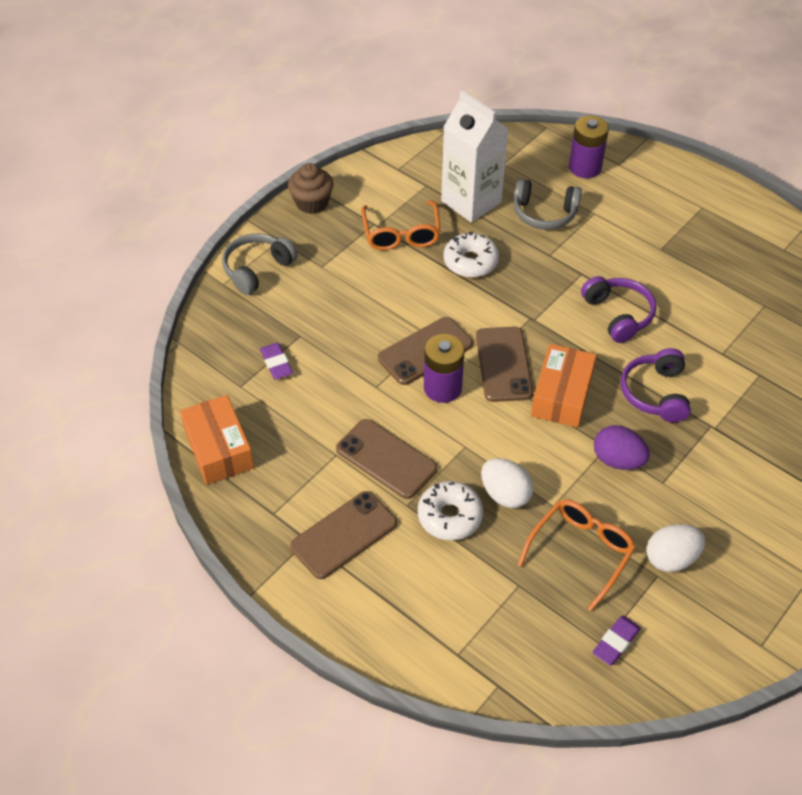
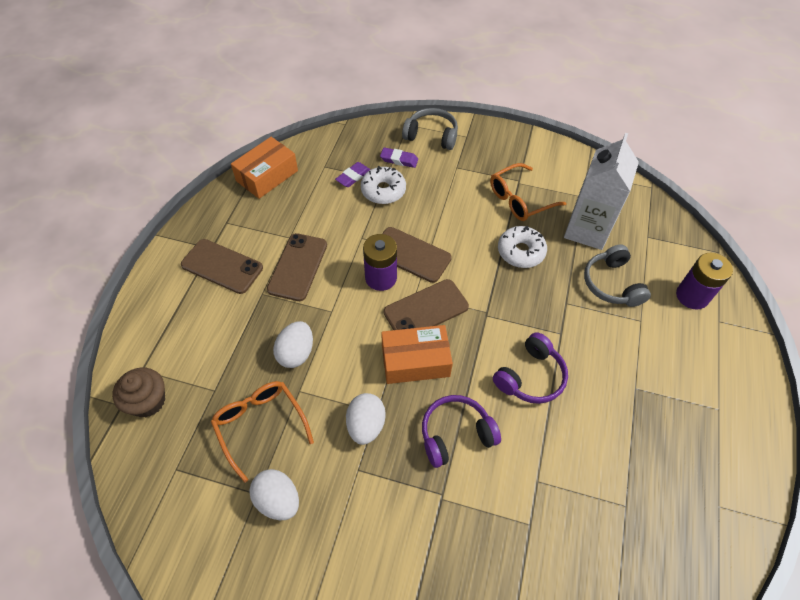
camera: 65 degrees right, 5 degrees up
(312, 203) = (514, 139): brown cupcake -> brown cupcake (148, 401)
(450, 516) = (261, 323): white donut -> white donut (383, 190)
(581, 552) = (260, 425): orange glasses -> orange glasses turned 135 degrees counterclockwise
(615, 642) = (180, 479): purple eraser -> purple eraser (399, 160)
(617, 460) = (366, 425): purple egg -> white egg

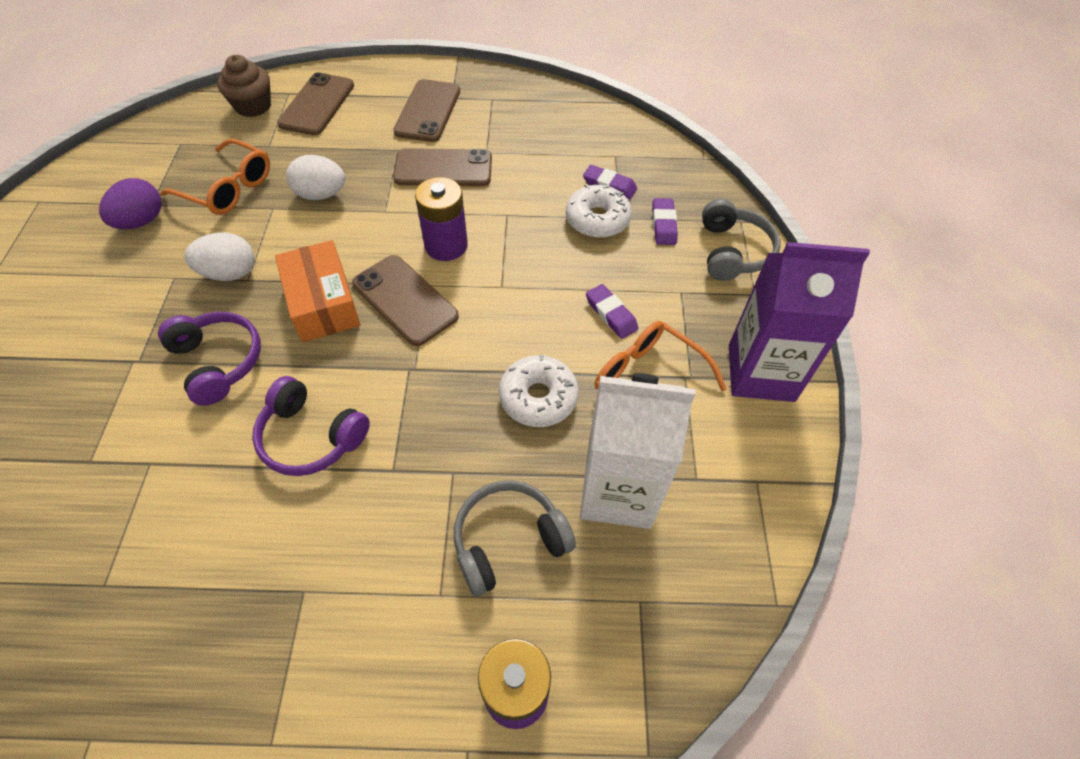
camera: 75 degrees right, 0 degrees up
(260, 425) = (228, 188): orange glasses -> orange glasses turned 75 degrees clockwise
(267, 176) = (576, 111): orange box -> none
(278, 500) = (141, 221): white egg -> purple egg
(411, 255) = (493, 268): brown phone -> brown phone (317, 104)
(465, 203) = (611, 314): none -> purple eraser
(522, 151) = (761, 373): none -> purple carton

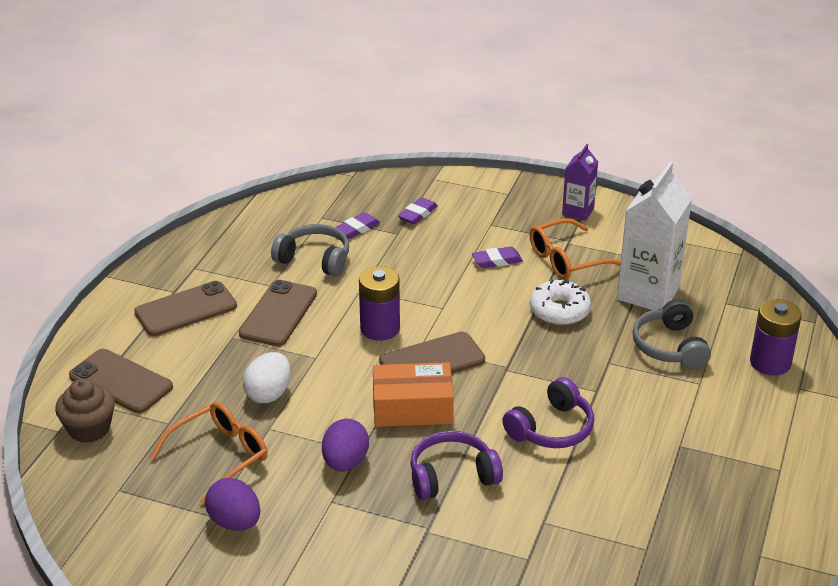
camera: 70 degrees left, 20 degrees down
(229, 273) = (345, 462): white egg -> purple egg
(428, 111) = (186, 309): brown phone -> brown phone turned 60 degrees counterclockwise
(597, 219) = (393, 244): white donut -> none
(663, 225) = (417, 214): purple eraser -> purple eraser turned 75 degrees counterclockwise
(732, 251) = (463, 191): grey headphones -> grey headphones (314, 259)
(761, 373) = (578, 211): purple carton -> purple carton, size x0.55

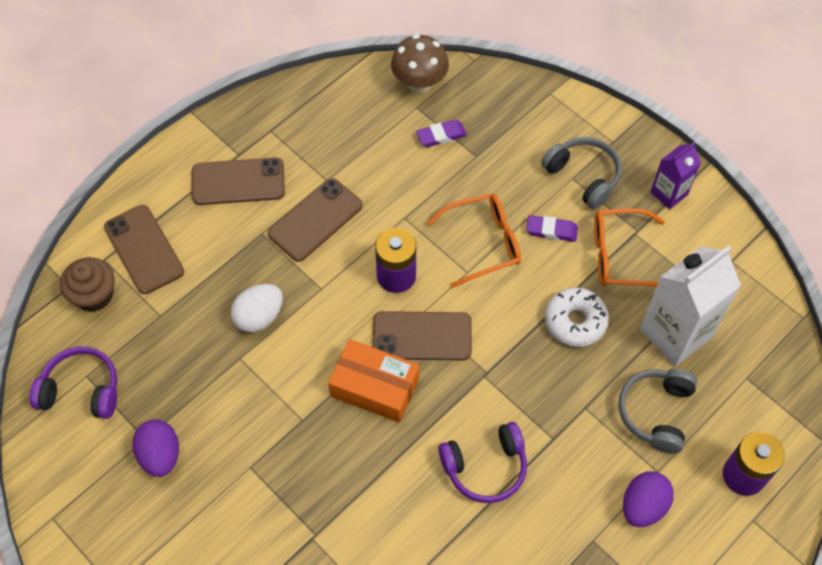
camera: 25 degrees right, 25 degrees up
(220, 456) = (183, 374): orange glasses -> orange glasses (483, 243)
(314, 201) = (419, 83): none -> brown mushroom
(314, 259) = (382, 162): grey headphones -> grey headphones (583, 176)
(345, 462) = (283, 427): purple egg -> purple egg (643, 506)
(417, 214) = (509, 137): purple eraser -> none
(452, 476) = (366, 485): purple headphones -> purple headphones (81, 390)

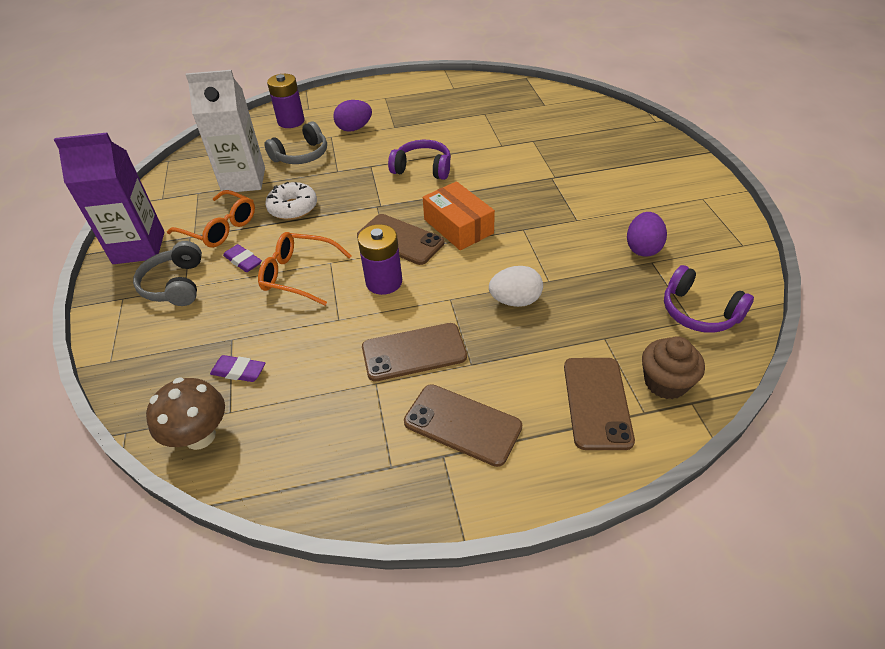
camera: 145 degrees left, 15 degrees down
(669, 193) = (139, 248): purple carton -> purple carton, size x1.81

